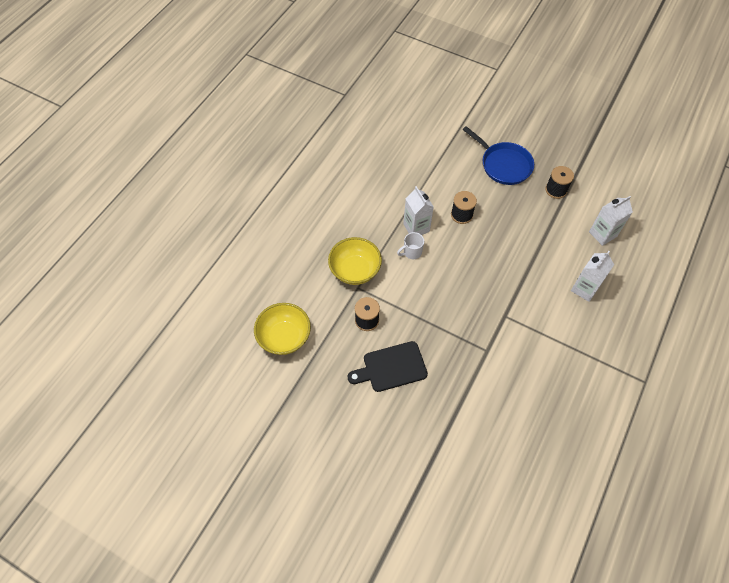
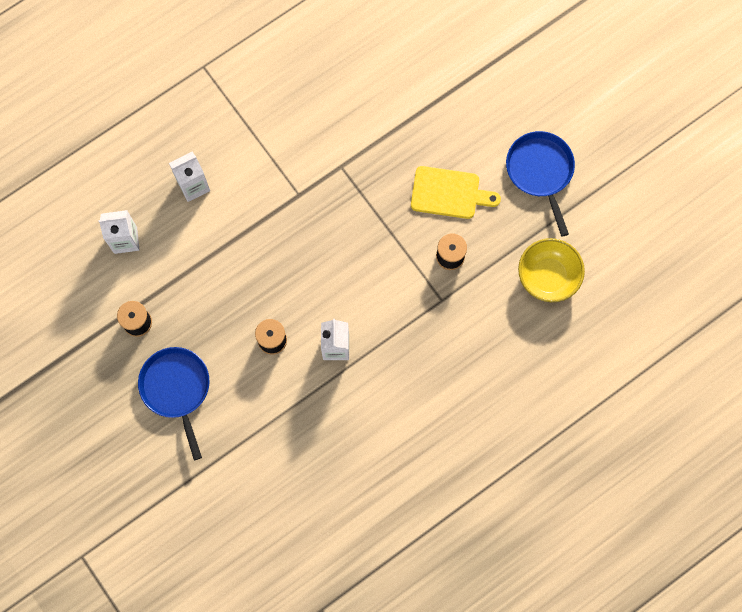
camera: 155 degrees left, 15 degrees up
(325, 418) = (540, 171): none -> blue pan
(355, 270) = (435, 323): yellow bowl -> none
(391, 367) = (449, 193): black cutting board -> yellow cutting board
(411, 252) = (358, 316): white mug -> none

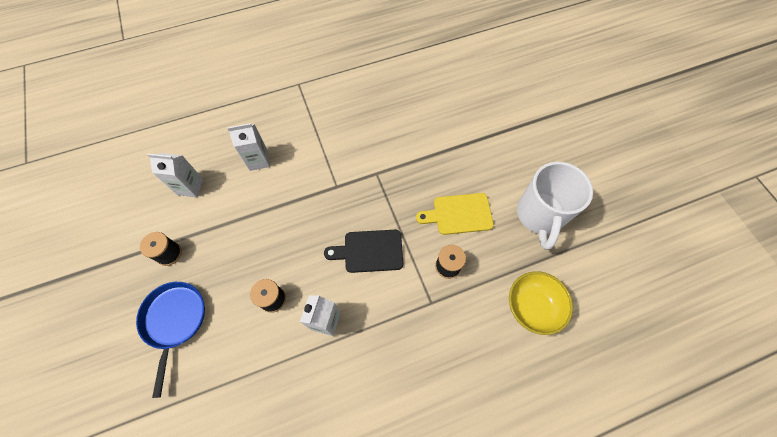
camera: 15 degrees right, 10 degrees down
(360, 262) = (369, 251): none -> black cutting board
(449, 193) = (459, 214): yellow cutting board -> yellow cutting board turned 150 degrees clockwise
(540, 171) = (539, 215): blue pan -> white mug

